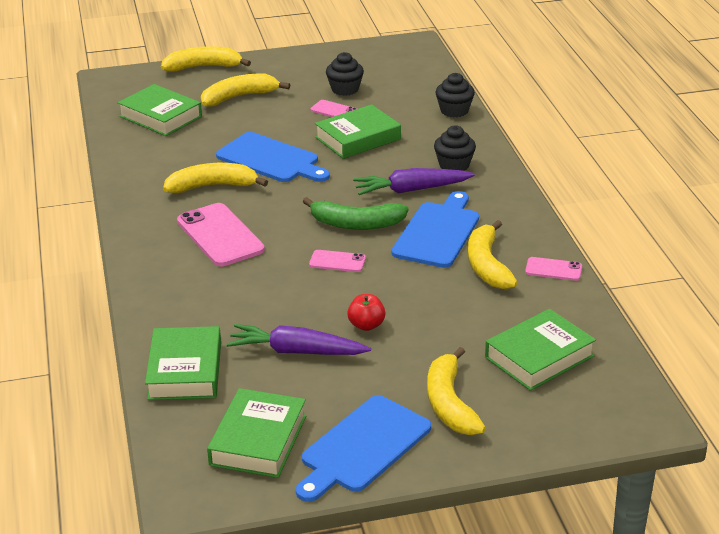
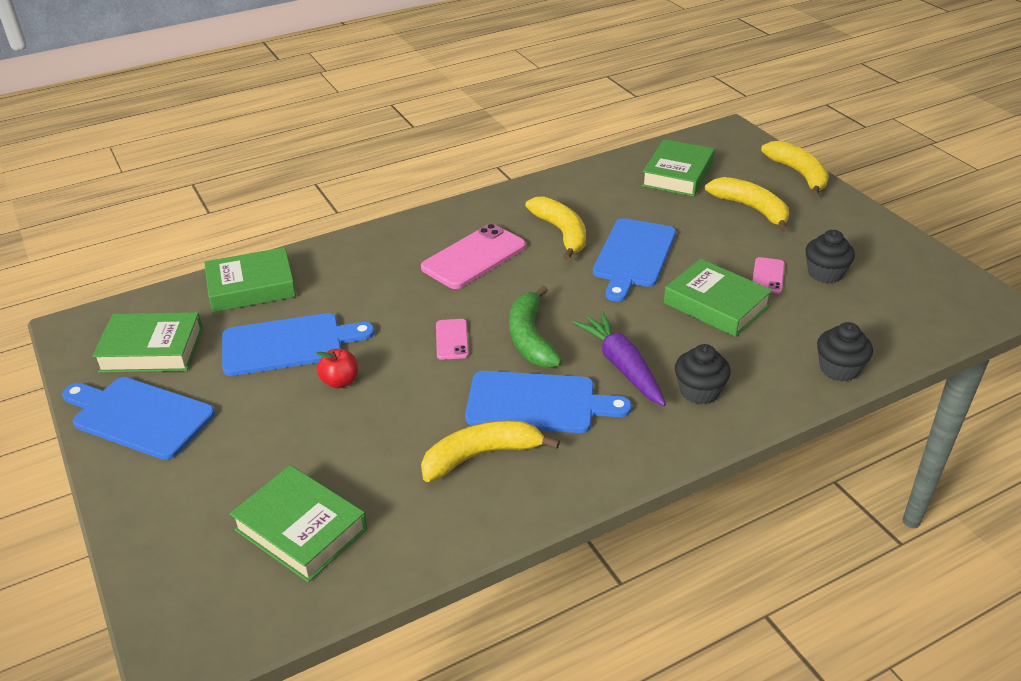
camera: 75 degrees right, 5 degrees up
(296, 351) = (288, 344): purple carrot -> blue cutting board
(450, 403) = (209, 467): yellow banana -> none
(553, 269) = (491, 518): pink phone -> none

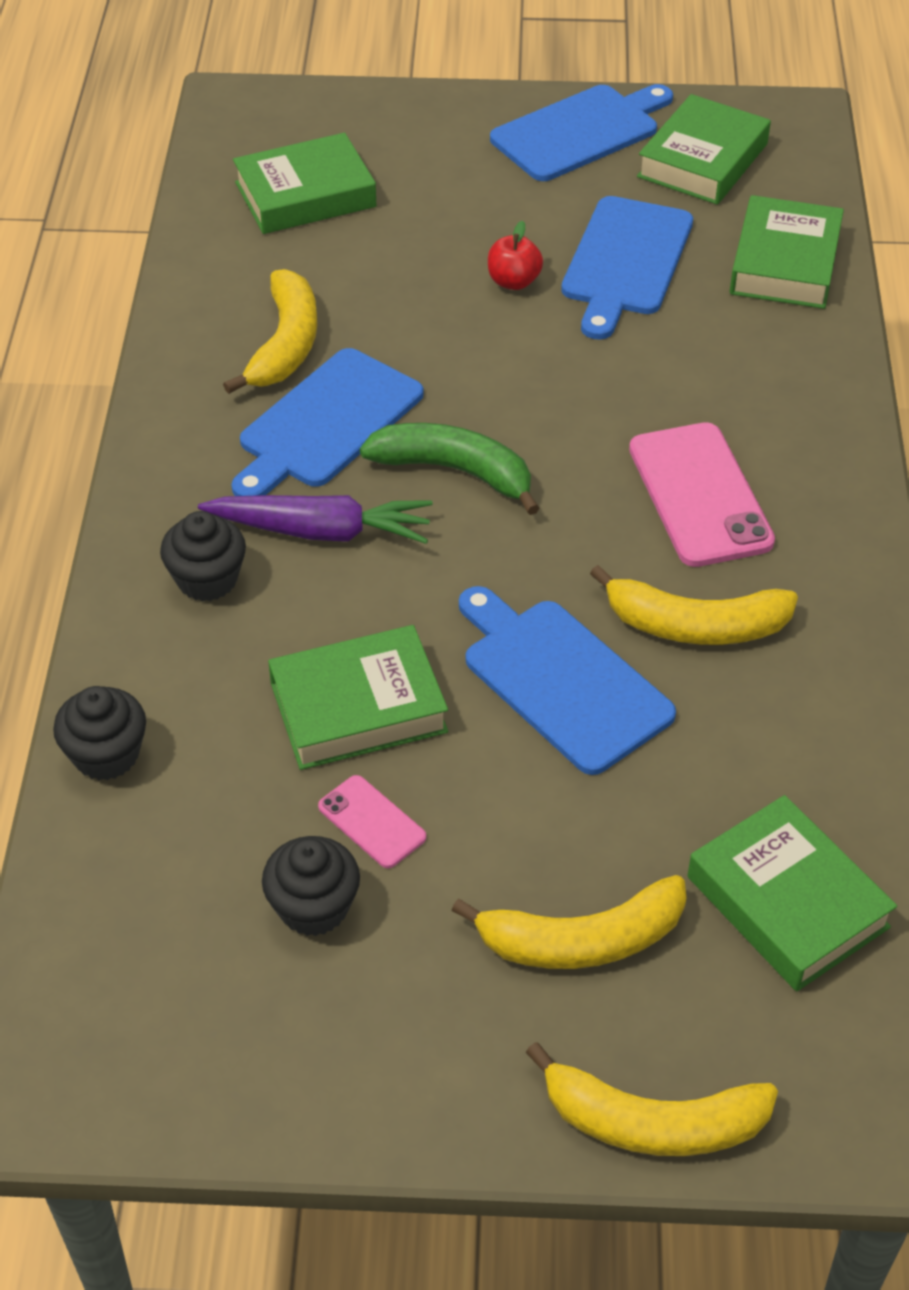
camera: 120 degrees right, 10 degrees up
(452, 339) = (515, 399): pink phone -> none

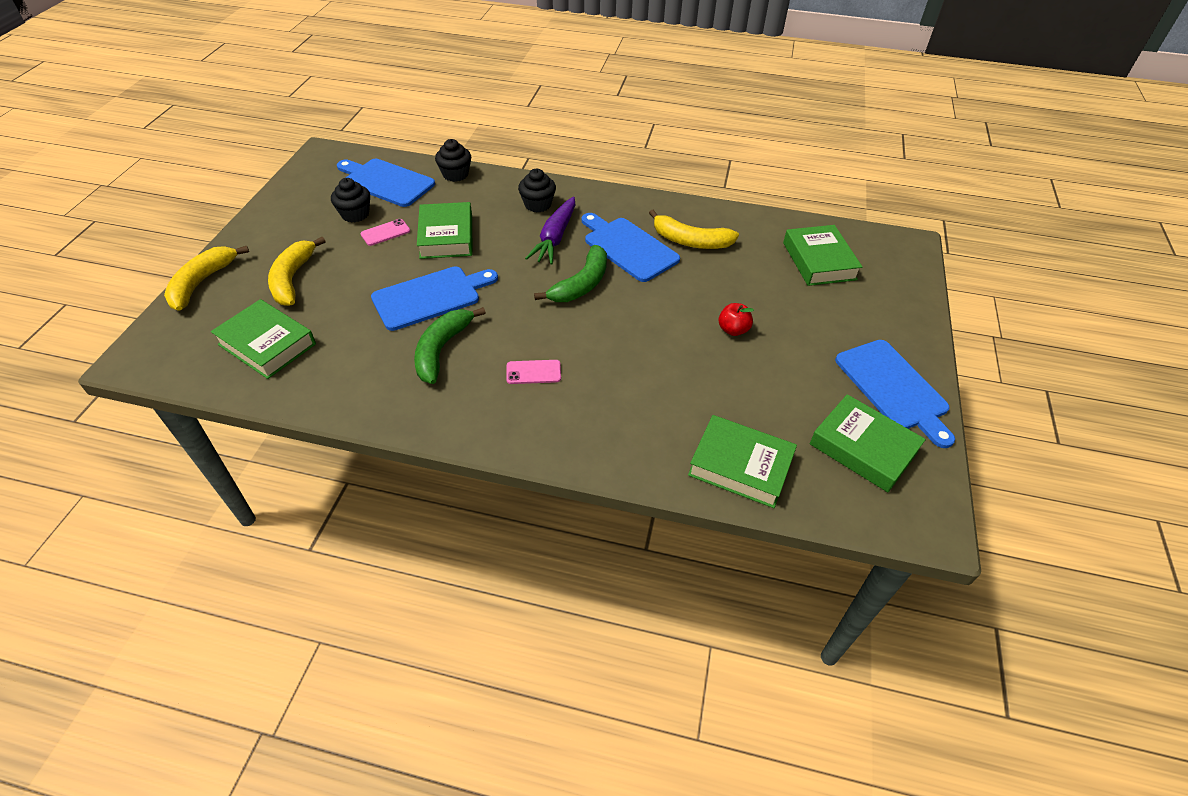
camera: 100 degrees right, 0 degrees up
(625, 261) = (748, 383): blue cutting board -> blue cutting board (386, 182)
(695, 625) = (442, 350): yellow banana -> green banana
(700, 495) = (533, 372): pink phone -> pink phone, size x0.51
(787, 902) = (267, 344): green book -> green book turned 60 degrees clockwise

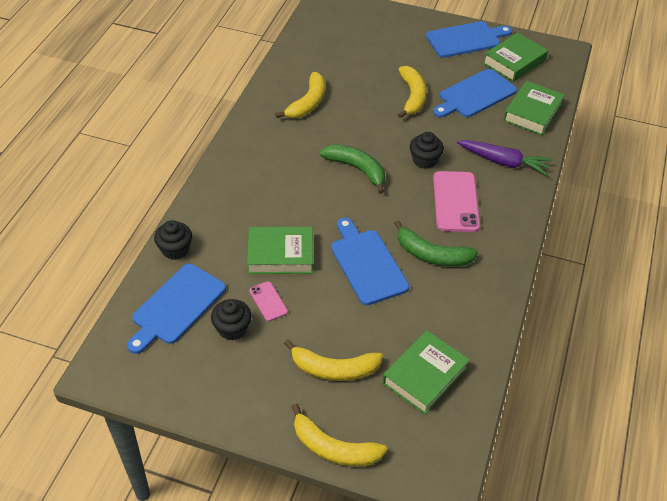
camera: 85 degrees left, 0 degrees up
(533, 372) = (456, 202): pink phone -> pink phone, size x1.95
(538, 204) = (240, 190): black cupcake -> black cupcake (424, 160)
(555, 238) = (293, 181): purple carrot -> purple carrot (503, 162)
(628, 247) = (312, 138): blue cutting board -> blue cutting board (475, 95)
(733, 330) = (412, 96): red apple -> yellow banana
(819, 261) = (340, 43): green book -> none

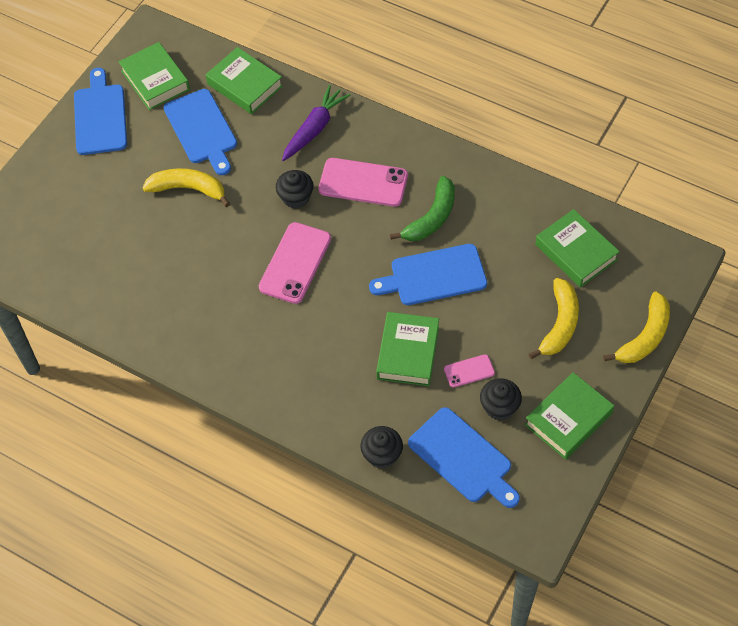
camera: 75 degrees left, 10 degrees up
(225, 386) = (568, 419): none -> green book
(308, 103) = (171, 295): yellow banana -> none
(357, 169) = (295, 263): green banana -> pink phone

